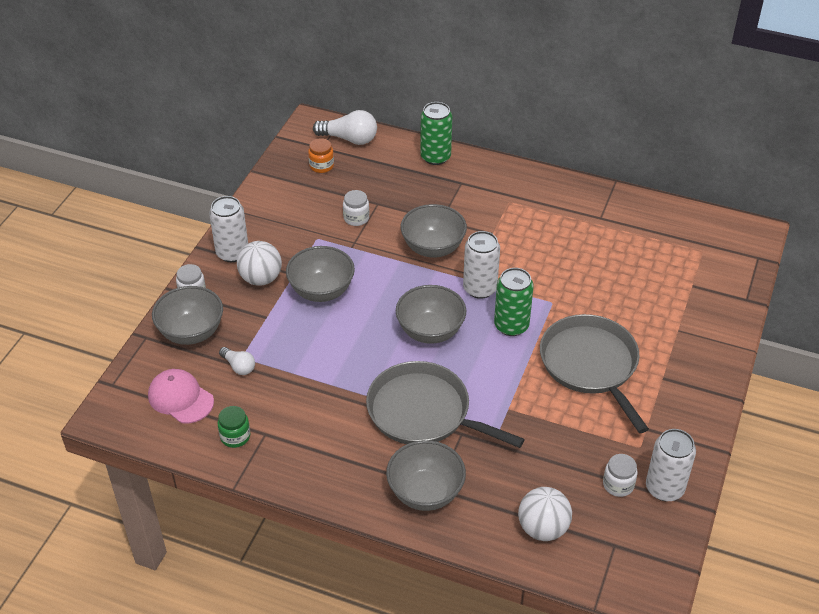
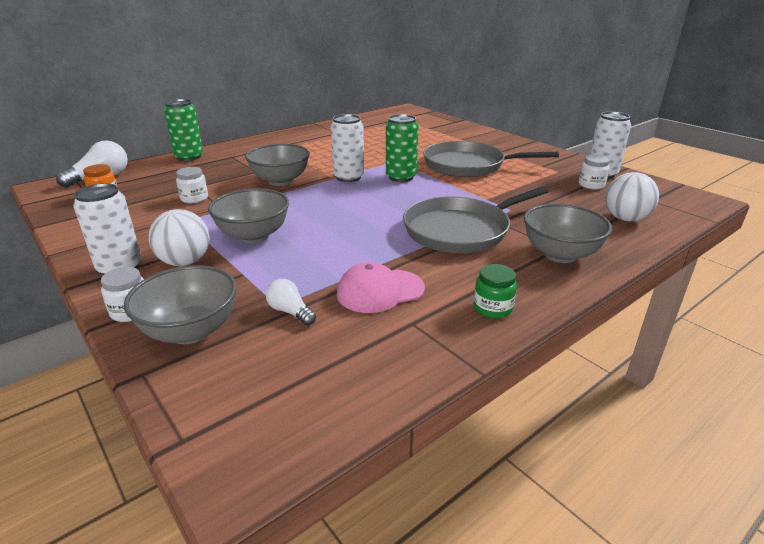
camera: 60 degrees left, 15 degrees down
(180, 398) = (288, 374): pink cap -> pink cap (380, 291)
(235, 436) = (397, 346): green jar -> green jar (492, 308)
(239, 366) = (290, 312): white light bulb -> white light bulb turned 120 degrees counterclockwise
(430, 331) = (369, 204): grey bowl -> none

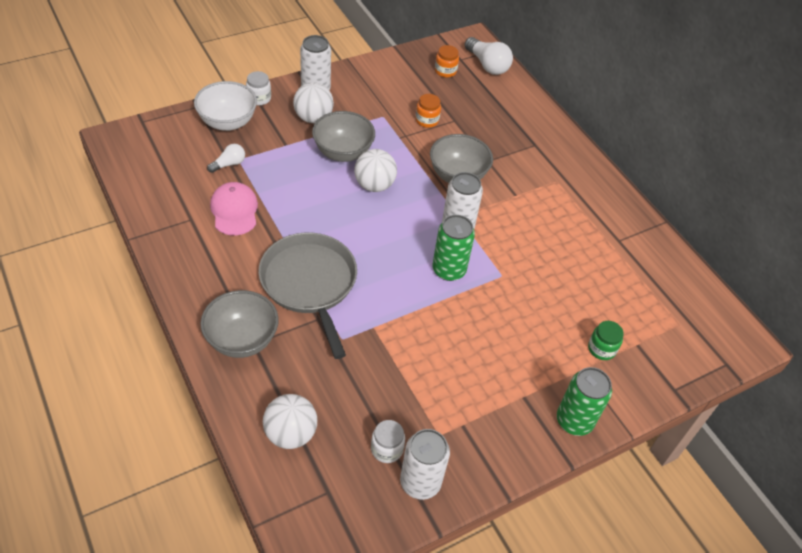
camera: 95 degrees right, 20 degrees up
(189, 157) = (537, 115): green can -> green can (574, 421)
(190, 331) = (228, 122): grey bowl -> white bowl
(194, 198) = (427, 120): white jar -> orange jar
(304, 214) = (374, 185): none -> white ball
(468, 165) = (475, 343): grey pan -> none
(492, 308) = (187, 265): green jar -> green jar (601, 349)

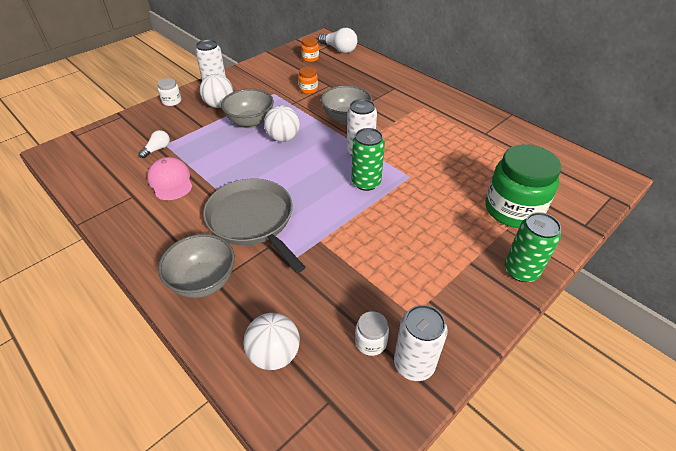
camera: 10 degrees left, 5 degrees down
(228, 122) = (149, 121): white bowl -> none
(601, 349) = (513, 210): green jar -> green jar, size x2.29

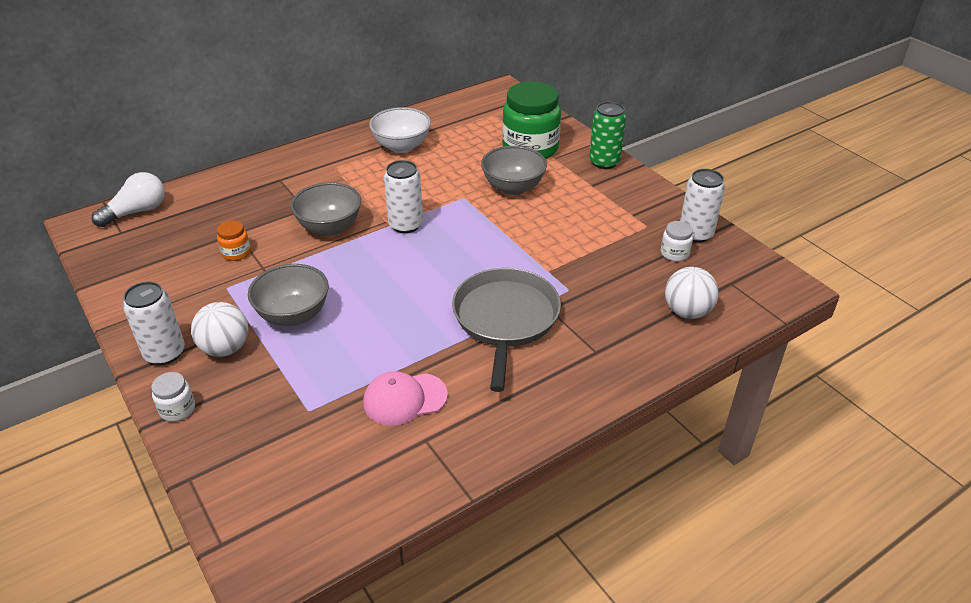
camera: 80 degrees left, 5 degrees down
(157, 149) = (318, 419): white light bulb -> none
(203, 281) = (595, 361): grey bowl -> grey bowl (513, 188)
(253, 220) = (505, 319): grey pan -> grey pan turned 120 degrees clockwise
(283, 138) = (349, 285): white ball -> none
(310, 58) = (143, 243): orange jar -> none
(366, 182) = (464, 228): green can -> none
(468, 132) = (401, 146): none -> white bowl

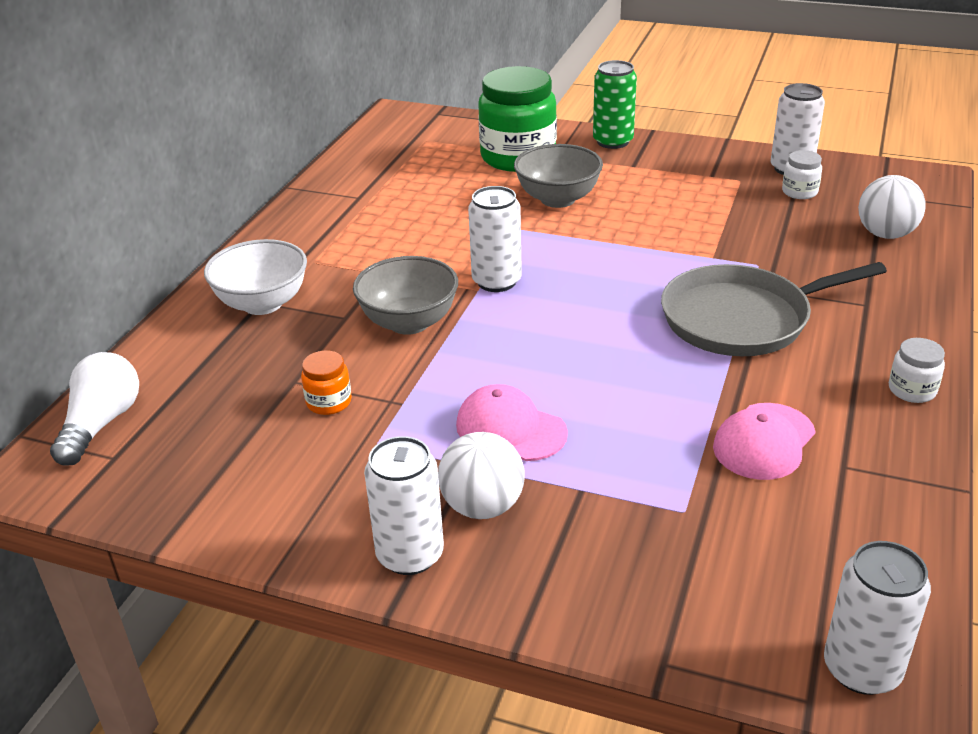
camera: 35 degrees left, 5 degrees down
(177, 409) = (528, 603): white jar -> white jar (912, 390)
(267, 548) = (862, 669): none -> white can
(293, 315) = (510, 429): grey bowl -> pink cap
(401, 146) = (367, 209): white bowl -> white bowl (262, 303)
(505, 319) = (742, 318): grey pan -> grey pan turned 75 degrees counterclockwise

